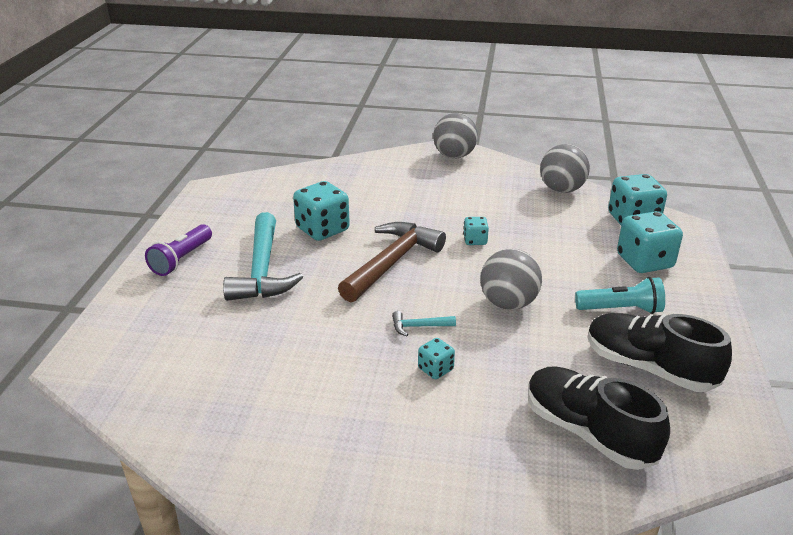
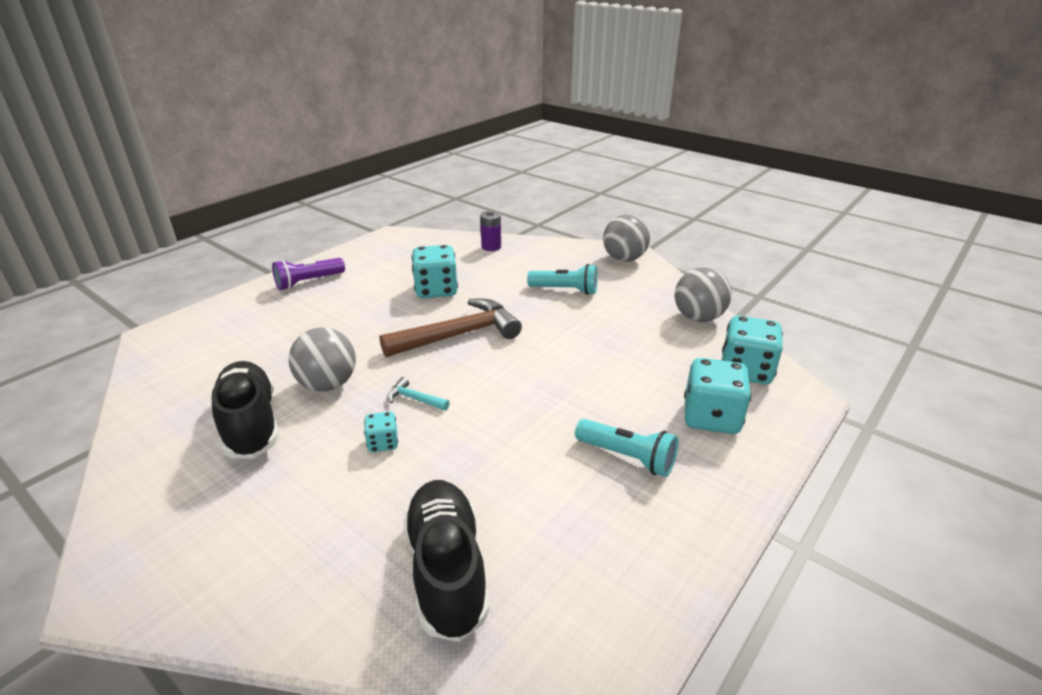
camera: 30 degrees right, 0 degrees up
(262, 270) = (352, 308): turquoise hammer -> none
(325, 175) = (491, 247): none -> purple battery
(436, 197) = (565, 290): none -> turquoise flashlight
(475, 240) = (555, 339): turquoise dice -> none
(508, 303) = (518, 408): grey ball -> grey ball (328, 384)
(649, 368) = (588, 532): black shoe -> black shoe (250, 424)

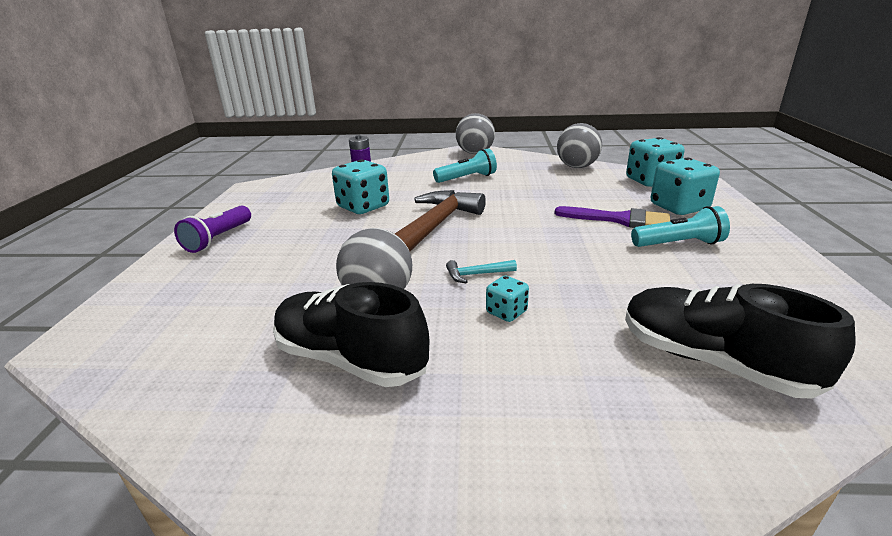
camera: 35 degrees left, 5 degrees down
(622, 403) = (620, 220): none -> purple brush

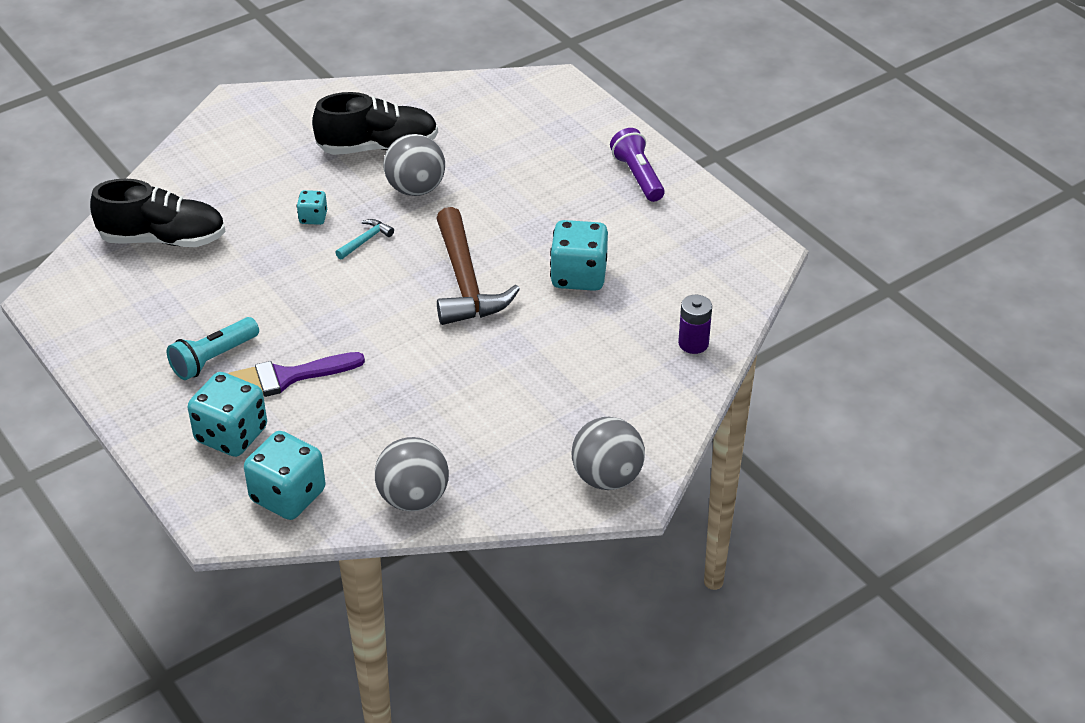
camera: 140 degrees right, 15 degrees up
(467, 178) = (534, 391): turquoise flashlight -> none

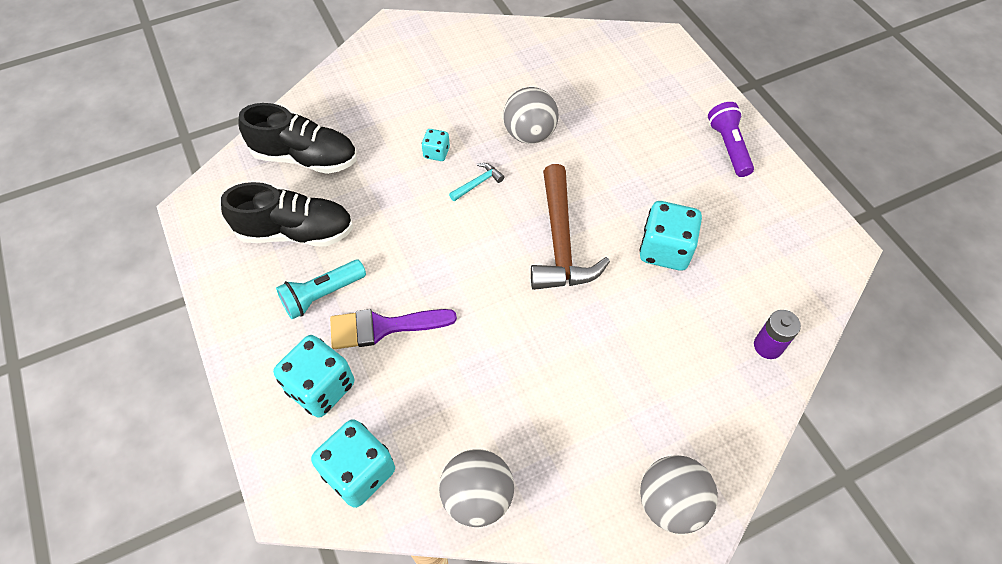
camera: 10 degrees right, 15 degrees up
(378, 147) = (503, 87): black shoe -> black shoe (295, 232)

